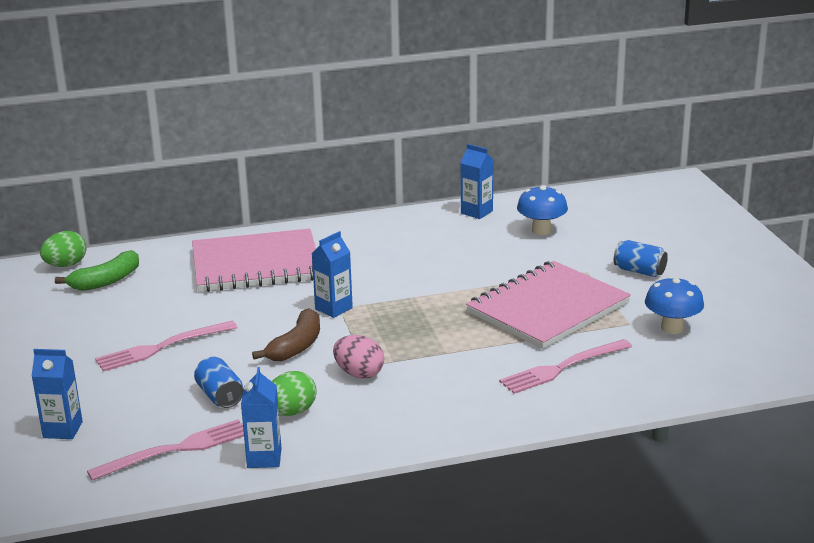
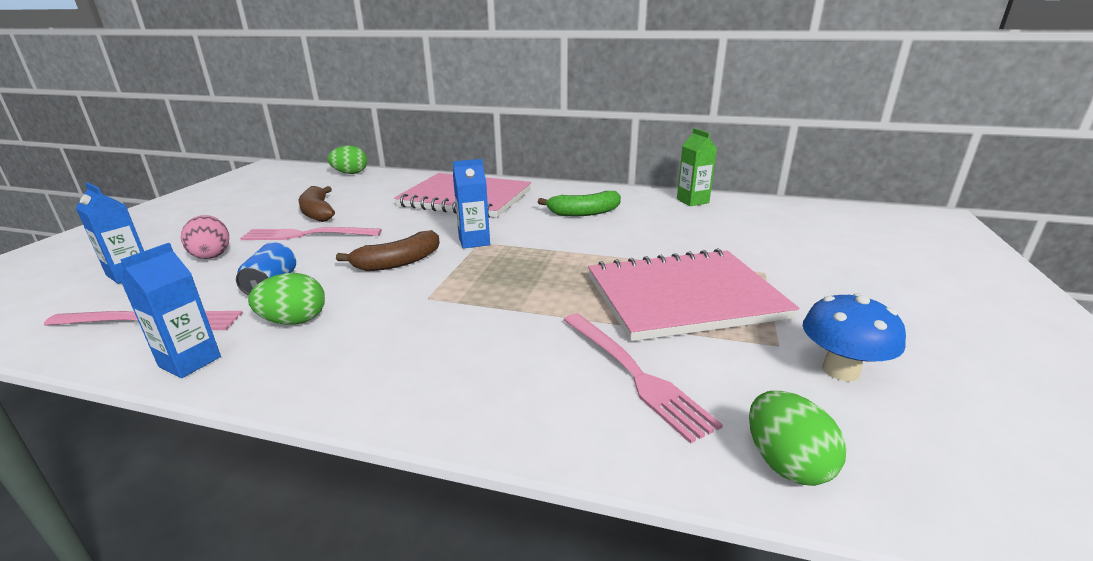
camera: 30 degrees right, 0 degrees up
(106, 281) = (355, 186): green banana -> green banana (584, 213)
(125, 322) = (317, 212): none -> brown banana
(359, 374) = (409, 304): pink egg -> pink egg (212, 255)
(476, 212) = (692, 201): blue carton -> green carton
(541, 230) = (744, 226): blue mushroom -> none
(562, 368) = (634, 374): pink fork -> pink fork turned 120 degrees counterclockwise
(639, 271) = (835, 288): blue can -> none
(671, 384) = (786, 463): none -> green egg

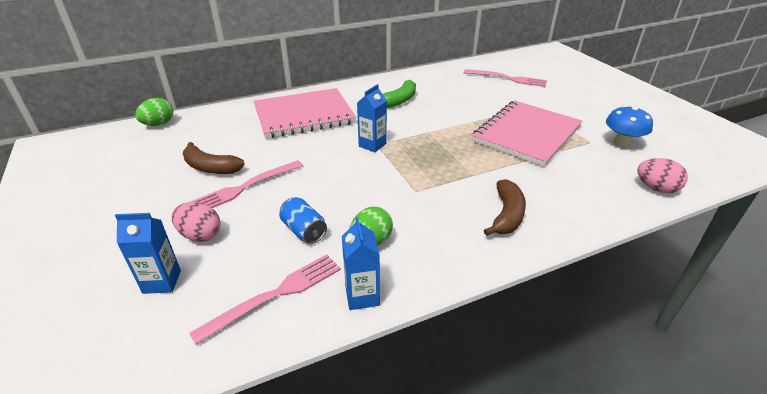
camera: 40 degrees left, 10 degrees up
(398, 262) = (354, 178): brown banana -> brown banana (507, 215)
(634, 374) = (567, 181): pink fork -> pink fork (507, 78)
(692, 201) = (441, 72): green carton -> none
(786, 463) = (656, 188): green egg -> pink egg

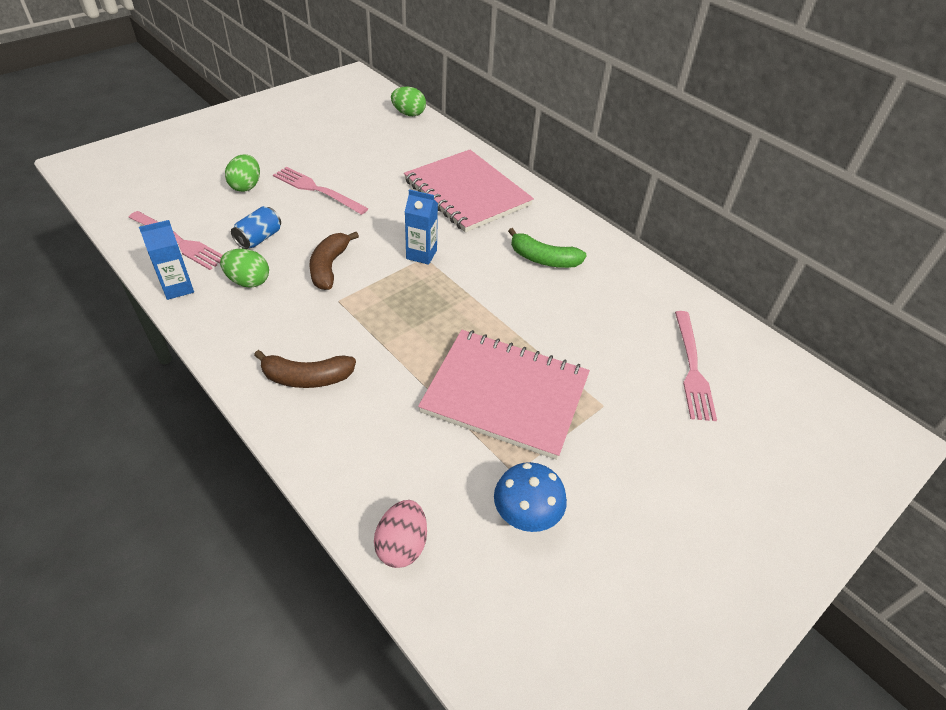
camera: 70 degrees right, 10 degrees up
(162, 282) = (191, 185): blue carton -> none
(200, 235) = (246, 186): pink egg -> green egg
(210, 168) = (343, 163): brown banana -> brown banana (329, 267)

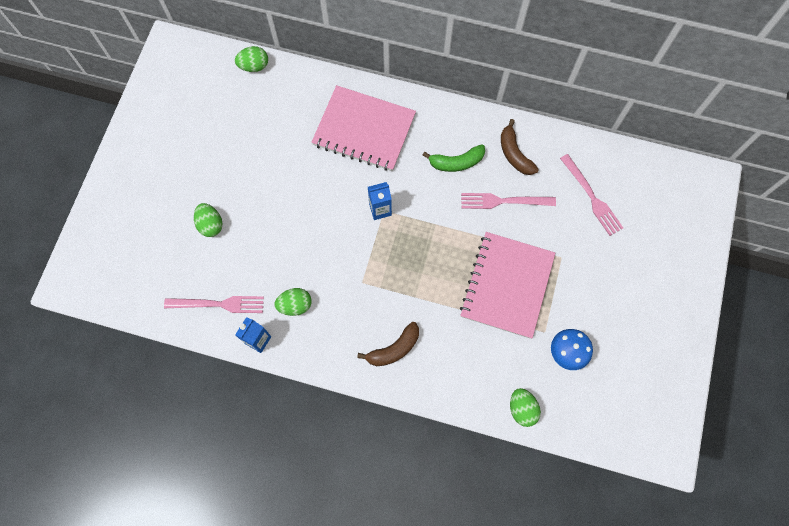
camera: 30 degrees left, 25 degrees up
(259, 238) = (267, 266): blue can -> none
(317, 190) = (262, 195): pink fork -> pink fork (503, 201)
(329, 267) = (333, 259): brown banana -> brown banana (514, 154)
(402, 545) = (522, 409): pink egg -> green egg
(505, 394) = (507, 285): pink notebook -> pink notebook turned 60 degrees counterclockwise

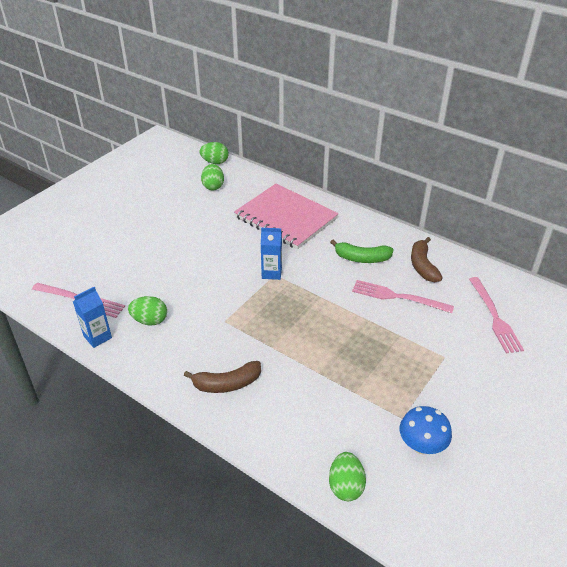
camera: 20 degrees right, 30 degrees down
(211, 225) = (113, 245): green egg -> green egg (213, 186)
(507, 285) = (374, 364): pink notebook -> none

